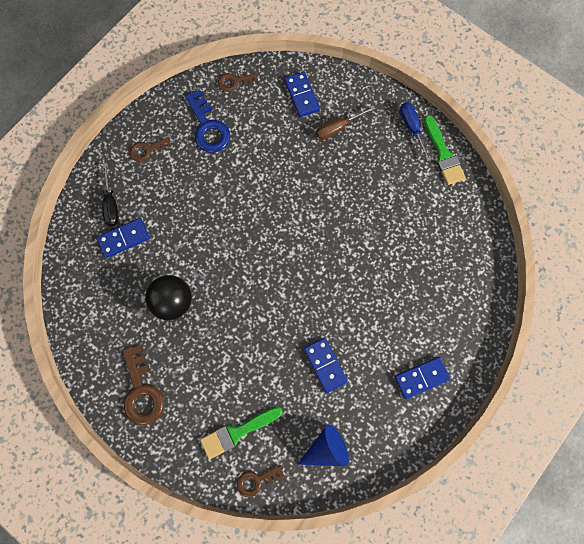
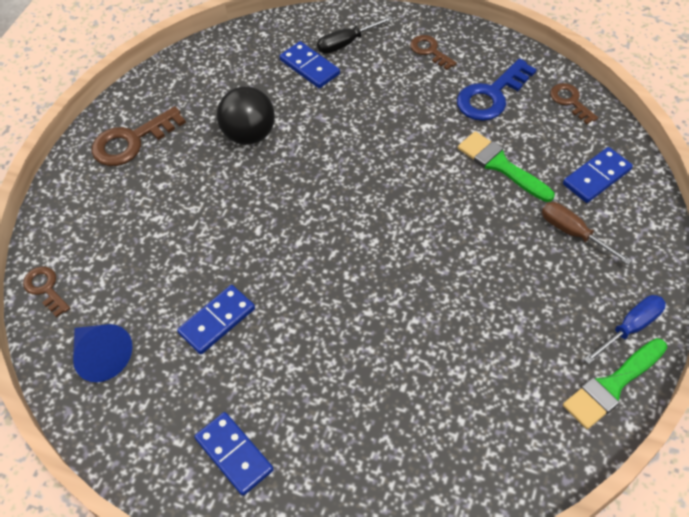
camera: 75 degrees right, 20 degrees down
(237, 432) = (103, 249): green brush -> green brush (500, 165)

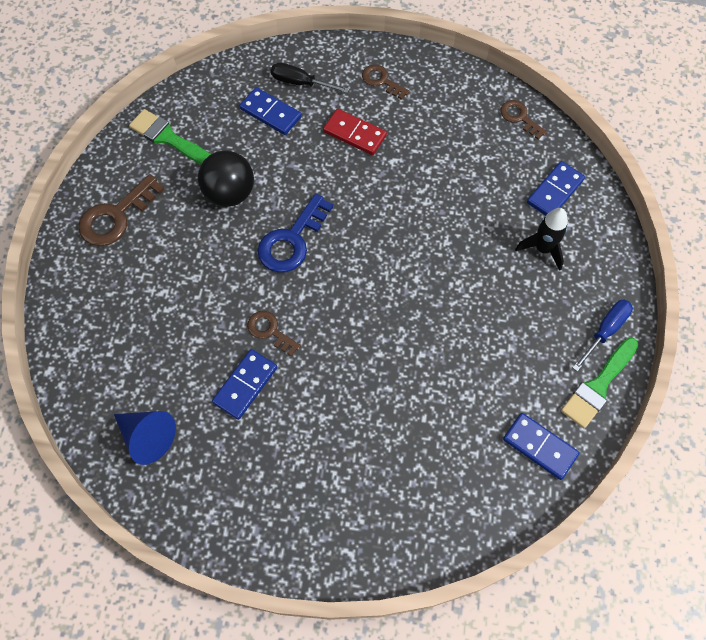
camera: 15 degrees left, 10 degrees up
(45, 288) = (74, 380): brown key -> brown key (270, 331)
(234, 454) = (291, 505): blue domino -> blue domino (539, 447)
(346, 43) = (300, 83): black screwdriver -> black screwdriver turned 60 degrees clockwise
(391, 96) = (355, 134): none -> red domino
(491, 95) = (447, 121): blue key -> blue key (292, 240)
(500, 165) = (468, 192): green brush -> green brush (168, 138)
(572, 232) = (543, 249): brown screwdriver -> black rocket

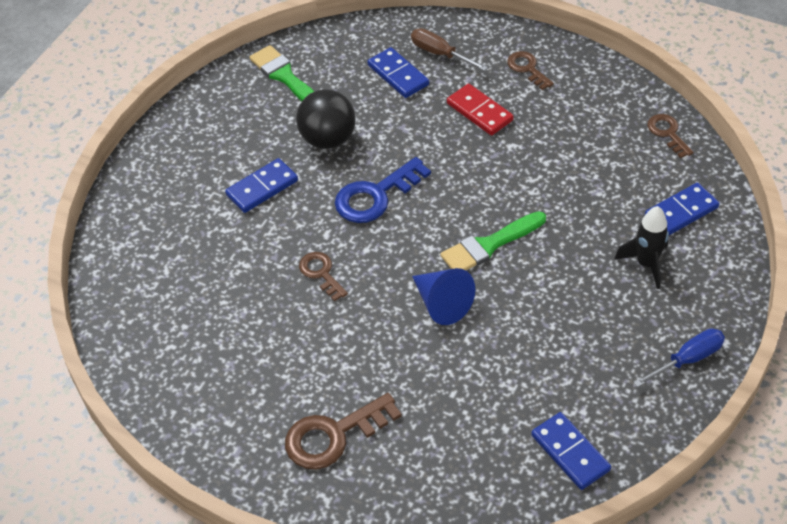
camera: 20 degrees right, 15 degrees down
(116, 216) = (206, 135): brown key -> brown key (334, 435)
(147, 437) = (161, 339): blue cone -> blue cone (442, 303)
(245, 385) = (277, 316): blue domino -> blue domino (262, 188)
(300, 83) = (439, 53): black screwdriver -> brown screwdriver
(598, 386) = (659, 411): green brush -> green brush (489, 245)

